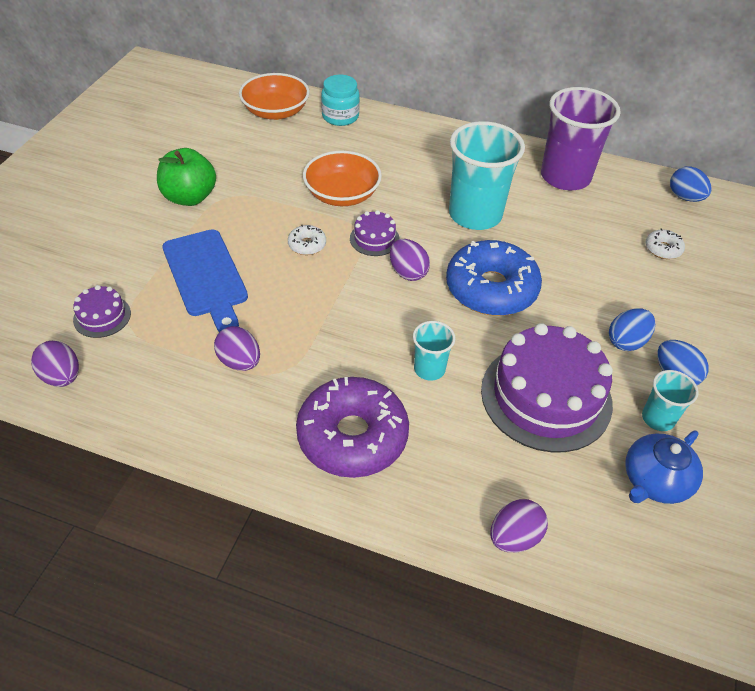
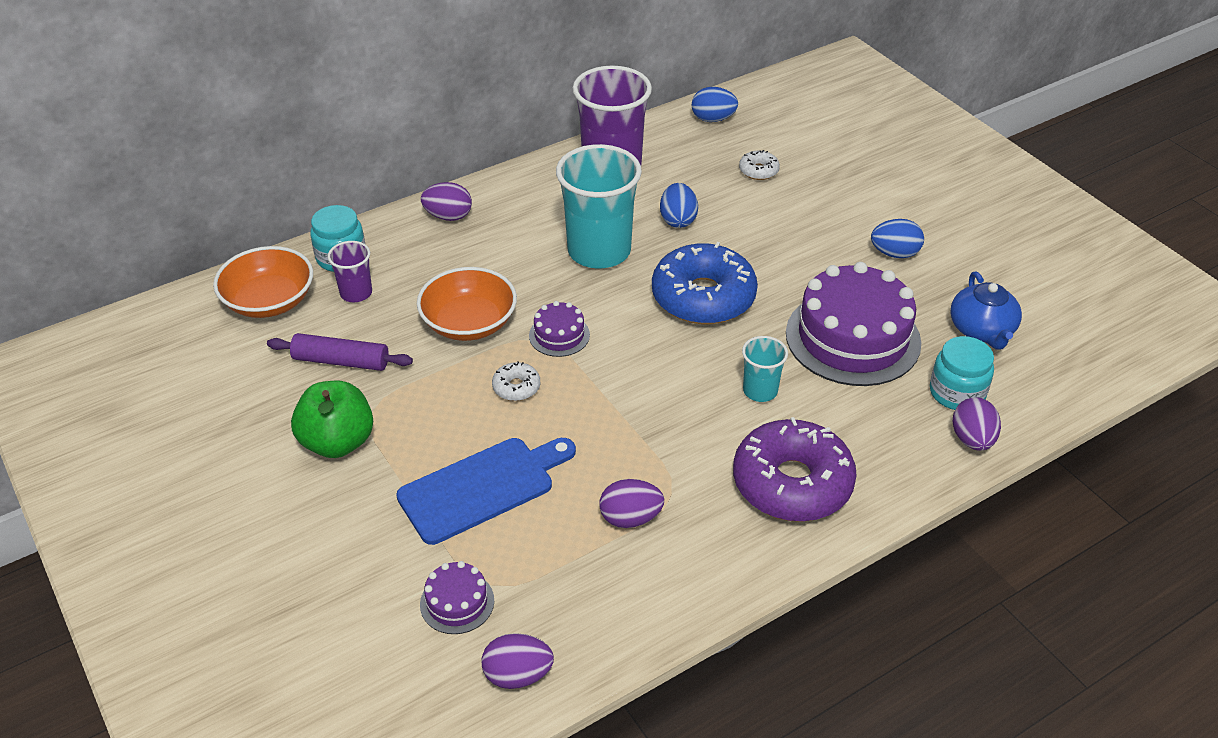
camera: 50 degrees left, 5 degrees down
(206, 276) = (482, 487): blue cutting board -> blue cutting board turned 45 degrees counterclockwise
(256, 163) = (341, 361): none -> purple rolling pin
(317, 138) = (356, 293): none -> purple cup
(408, 272) = (628, 338): purple egg -> purple egg (448, 216)
(558, 499) = (957, 393): none -> turquoise jar
(626, 341) = (837, 257): blue egg -> blue egg (678, 220)
(658, 418) = (927, 290): turquoise cup -> none

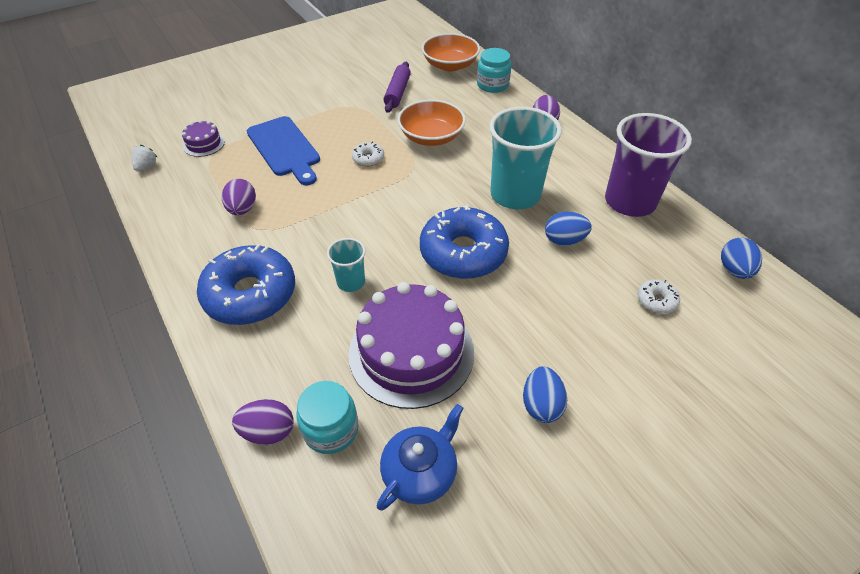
camera: 90 degrees right, 5 degrees up
(338, 442) = (332, 97): green apple -> none
(356, 293) = (459, 93): purple cup -> none
(518, 675) = (146, 166): purple egg -> white strawberry
(559, 335) = (418, 176): purple cake -> none
(792, 483) = (250, 294): purple donut -> blue donut
(982, 330) = (420, 471): blue teapot -> blue teapot turned 135 degrees clockwise

